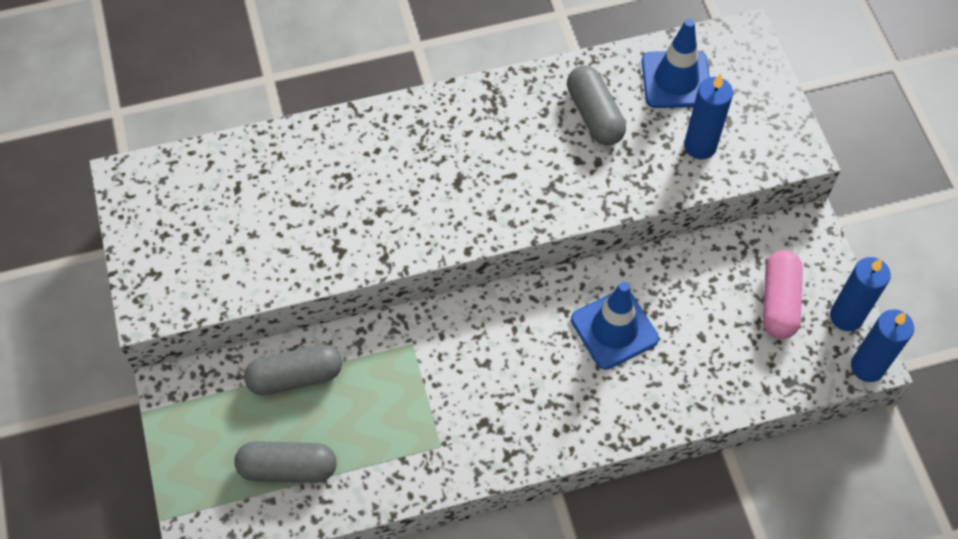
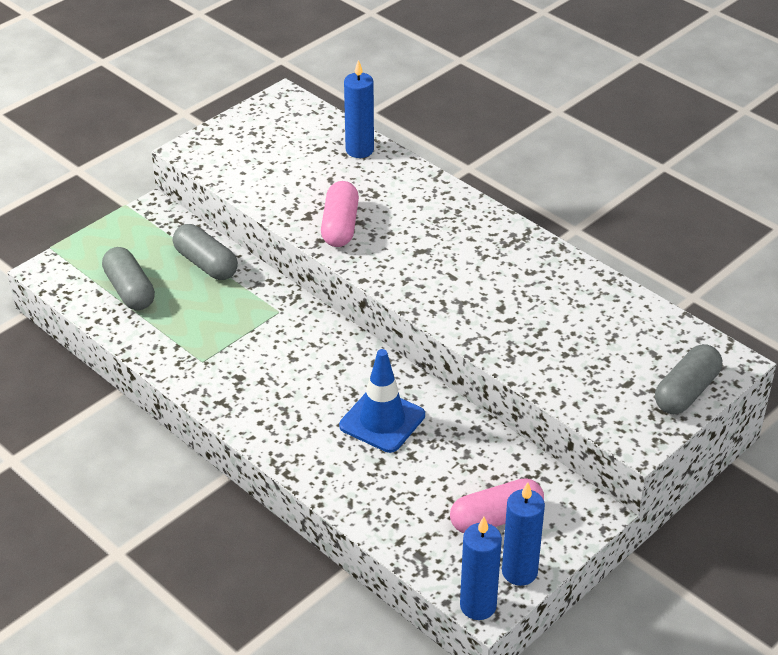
camera: 60 degrees right, 20 degrees down
(375, 230) = (340, 226): none -> pink capsule
(594, 115) = (554, 300): grey capsule -> grey capsule (686, 392)
(676, 80) = (638, 335): blue traffic cone -> none
(700, 146) = (583, 374): blue candle -> blue candle (359, 150)

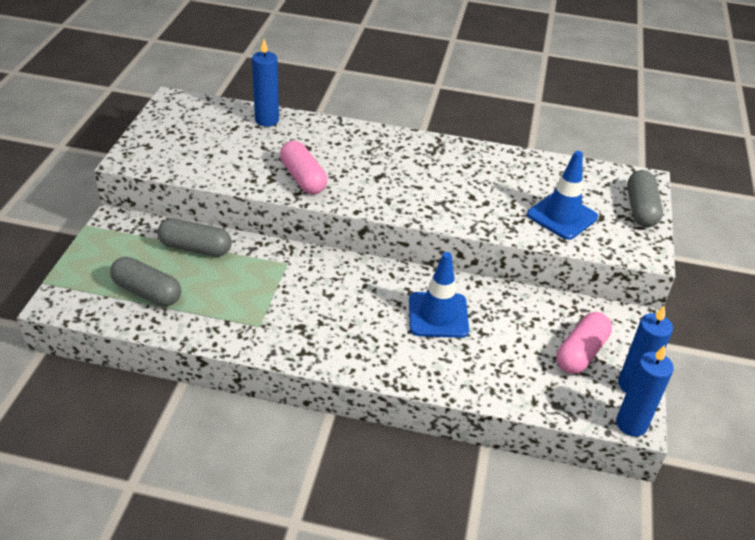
camera: 35 degrees left, 0 degrees up
(582, 365) = (562, 216): none -> blue traffic cone

